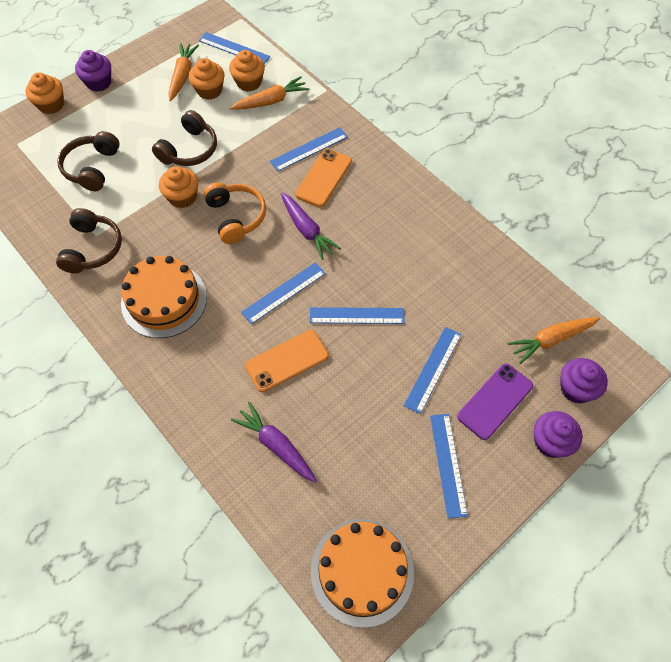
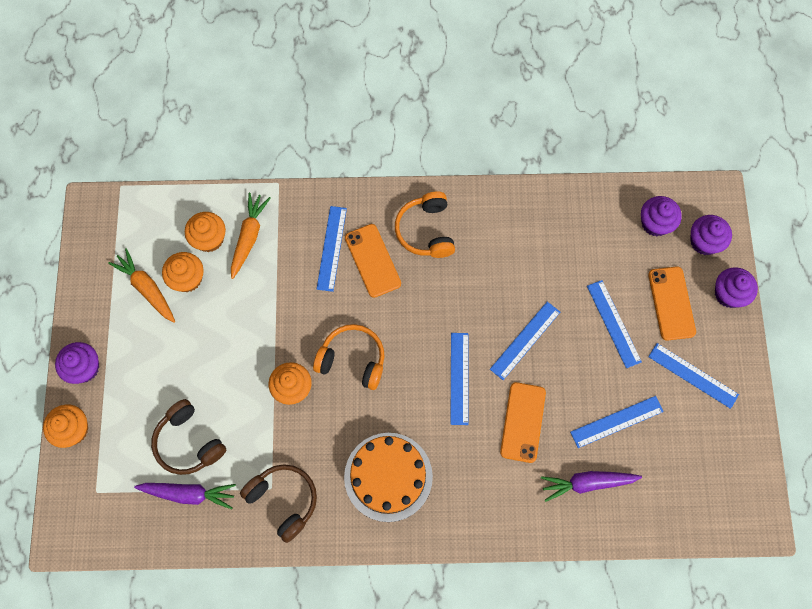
camera: 50 degrees left, 10 degrees up
(189, 149) = (243, 345): brown headphones -> none
(234, 49) = (154, 220): blue ruler -> blue ruler (616, 422)
(306, 230) = (413, 314): purple carrot -> purple carrot (189, 494)
(362, 571) = (724, 495): orange cake -> none
(379, 193) = (426, 231): none -> orange headphones
(495, 401) = (671, 303): purple phone -> orange phone
(551, 340) = (655, 223): orange carrot -> purple cupcake

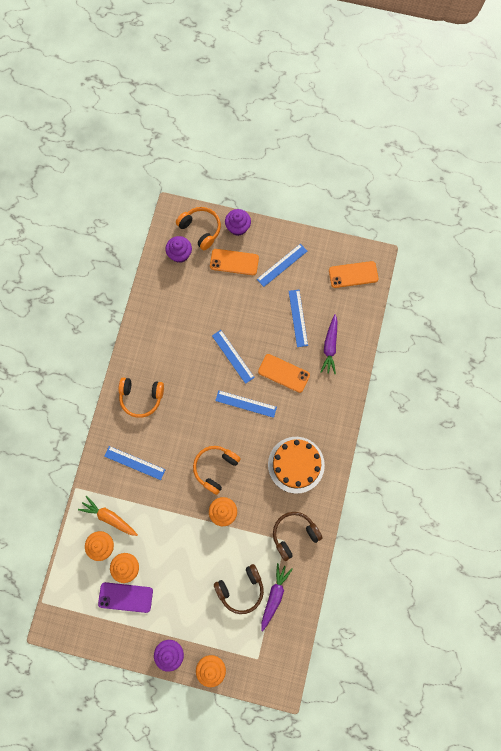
camera: 75 degrees left, 5 degrees up
(147, 288) = (125, 597): orange carrot -> purple phone
(372, 260) = (151, 438): orange phone -> orange phone (353, 274)
(613, 323) = (237, 300): blue ruler -> none
(704, 242) = (201, 229): purple cupcake -> orange headphones

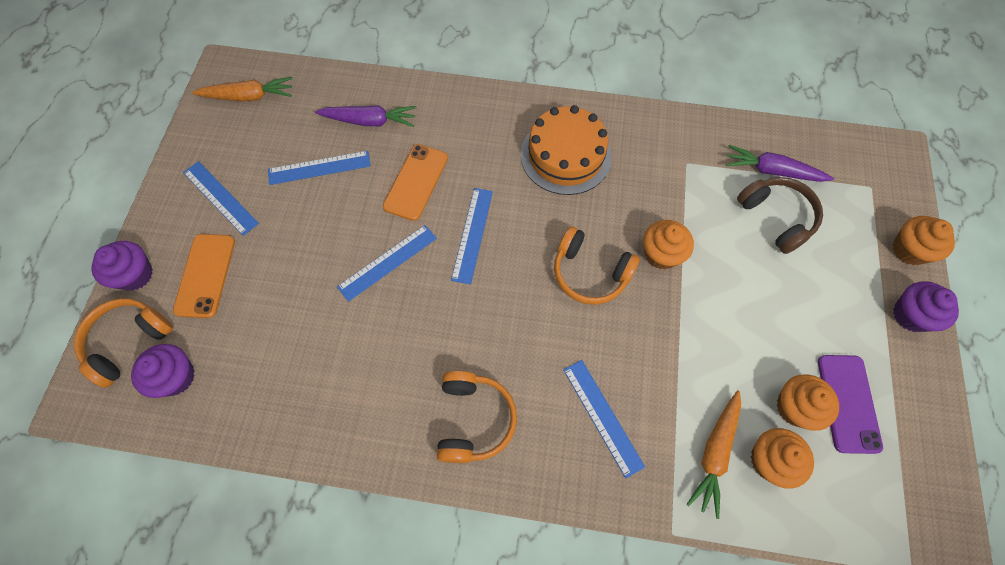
camera: 95 degrees left, 10 degrees down
(134, 462) = (602, 417): blue ruler -> blue ruler turned 45 degrees counterclockwise
(294, 534) = (674, 151): brown headphones -> none
(353, 274) = (248, 96): orange phone -> orange carrot

